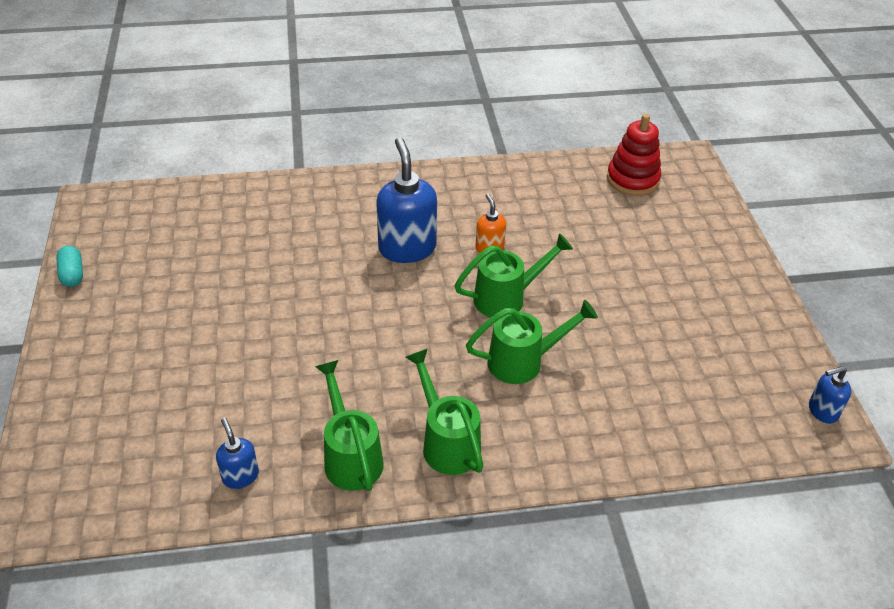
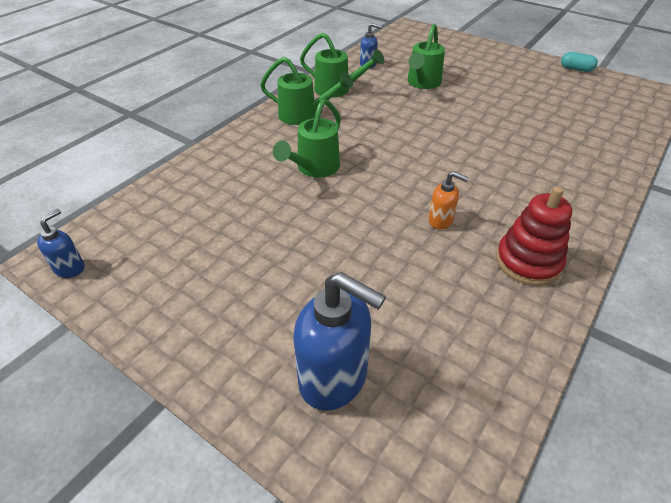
camera: 135 degrees right, 0 degrees up
(407, 248) = (484, 181): blue soap dispenser -> blue soap dispenser (334, 378)
(507, 298) = (376, 195): green watering can -> green watering can (422, 83)
(632, 179) = (442, 408): red stacking toy -> red stacking toy (528, 262)

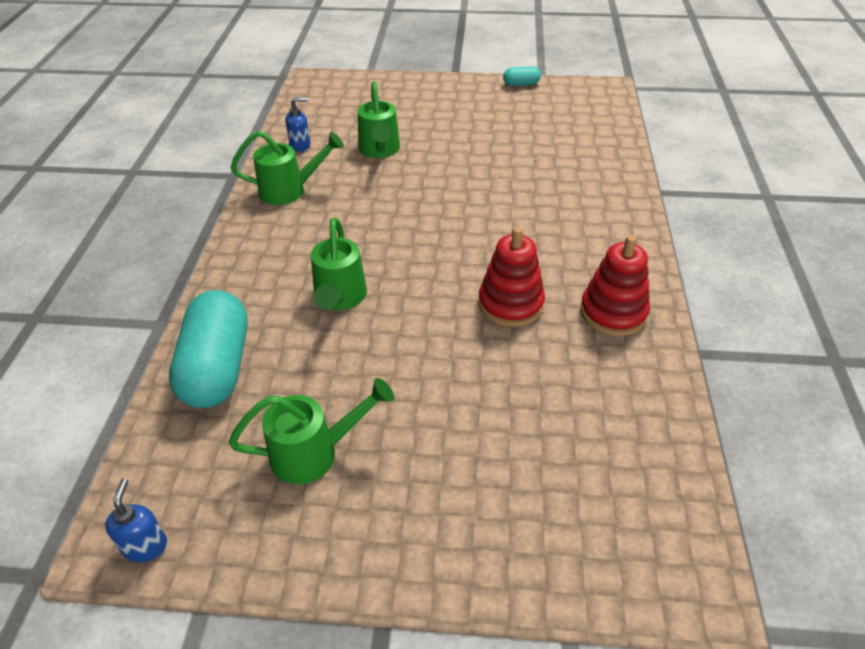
camera: 30 degrees left, 0 degrees up
(201, 180) = (217, 367): none -> turquoise capsule
(303, 116) = (275, 238): green watering can -> green watering can (314, 453)
(334, 378) = (530, 508): blue soap dispenser -> none
(441, 220) = (510, 304): orange soap dispenser -> red stacking toy

